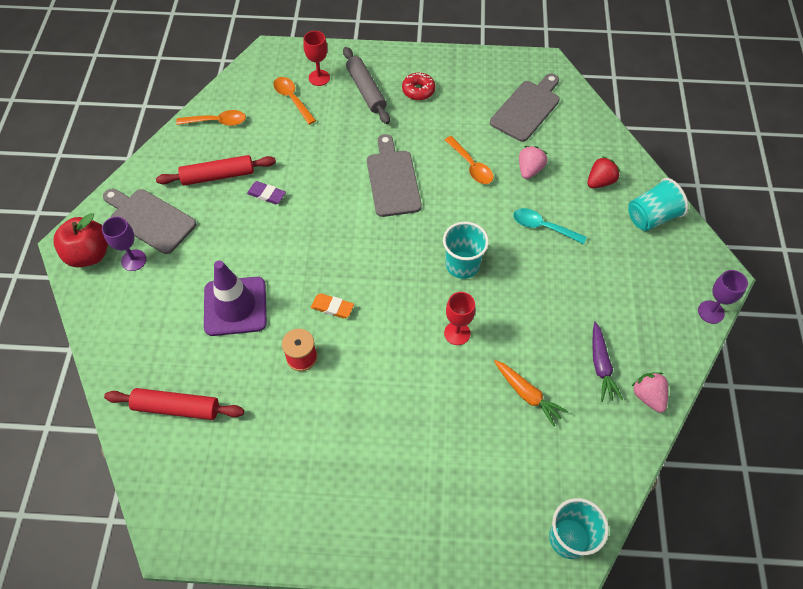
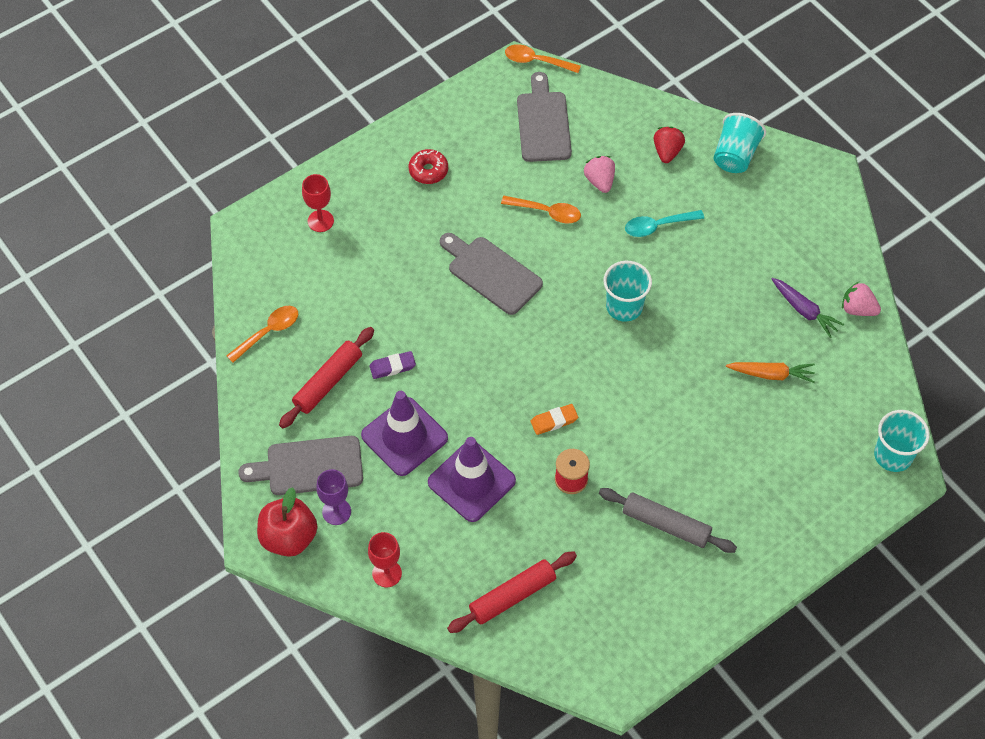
camera: 40 degrees left, 0 degrees up
(226, 244) = (404, 437): none -> purple traffic cone
(292, 99) = (317, 260): orange spoon -> orange spoon (536, 61)
(366, 90) = (379, 203): grey rolling pin -> grey rolling pin (666, 525)
(457, 333) = (674, 366): red goblet -> red goblet (387, 573)
(711, 312) = (846, 207): purple goblet -> none

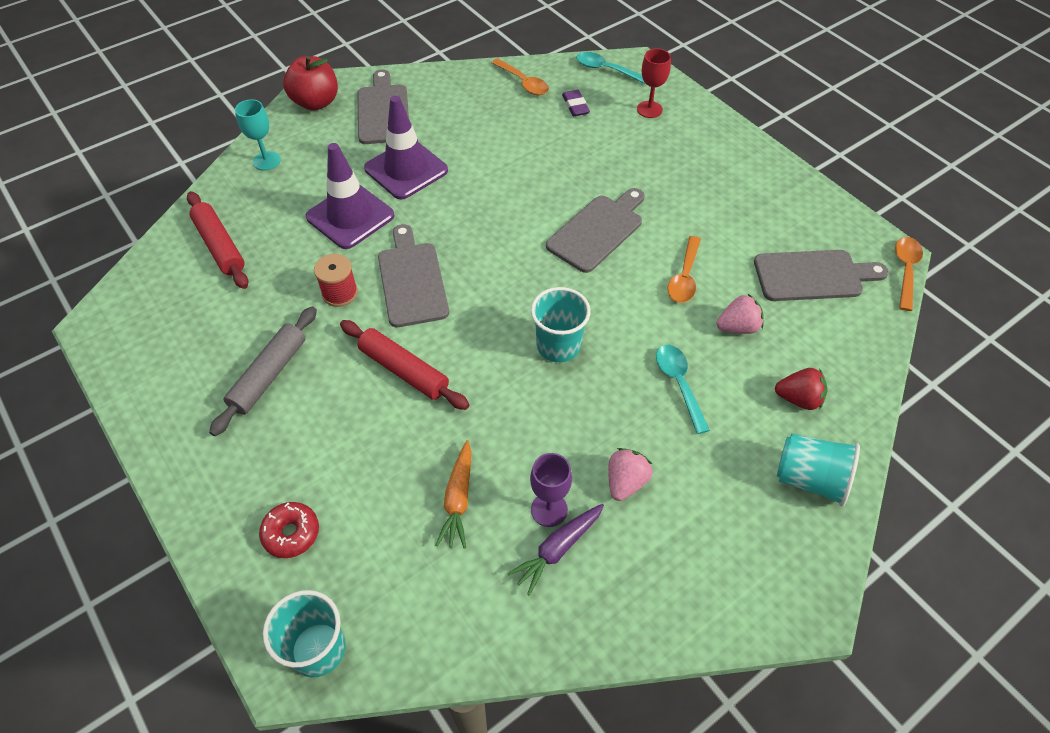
camera: 90 degrees right, 5 degrees down
(251, 255) = (606, 70): none -> turquoise spoon
(328, 382) = (469, 120): red rolling pin -> red rolling pin (404, 370)
(336, 511) = (335, 129): purple goblet -> purple goblet (549, 509)
(387, 573) = (266, 161): red goblet -> turquoise goblet
(392, 367) = (484, 160): purple eraser -> purple eraser (575, 106)
(428, 171) = (724, 181): red donut -> red donut (291, 533)
(554, 421) = (412, 280): orange eraser -> grey cutting board
(857, 309) = (562, 624): pink strawberry -> pink strawberry (625, 482)

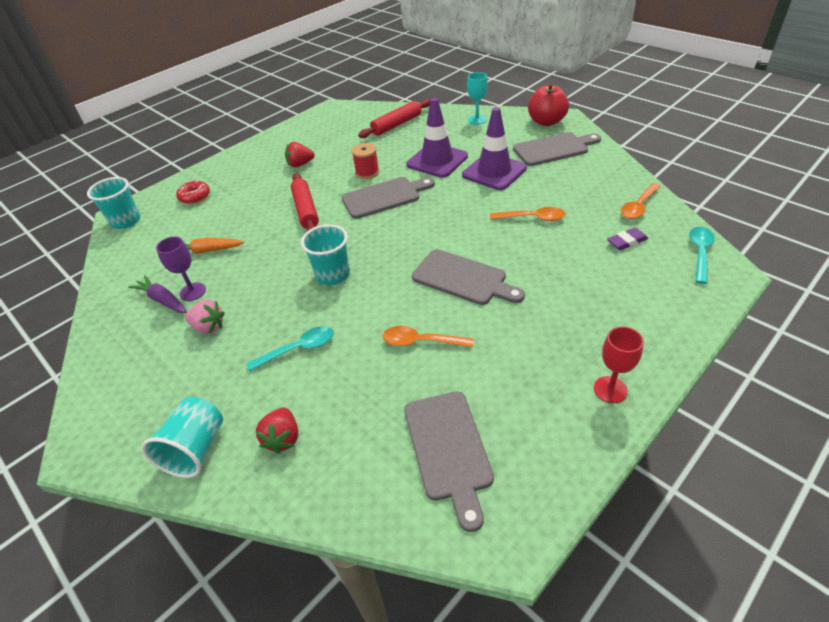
camera: 85 degrees right, 10 degrees down
(269, 375) = (300, 164): grey rolling pin -> red strawberry
(404, 370) = (306, 210): red rolling pin -> red rolling pin turned 45 degrees counterclockwise
(649, 109) = (655, 291): red goblet -> red goblet (610, 389)
(738, 327) = (366, 386): pink strawberry -> none
(905, 270) = (483, 556): orange spoon -> orange spoon (532, 218)

